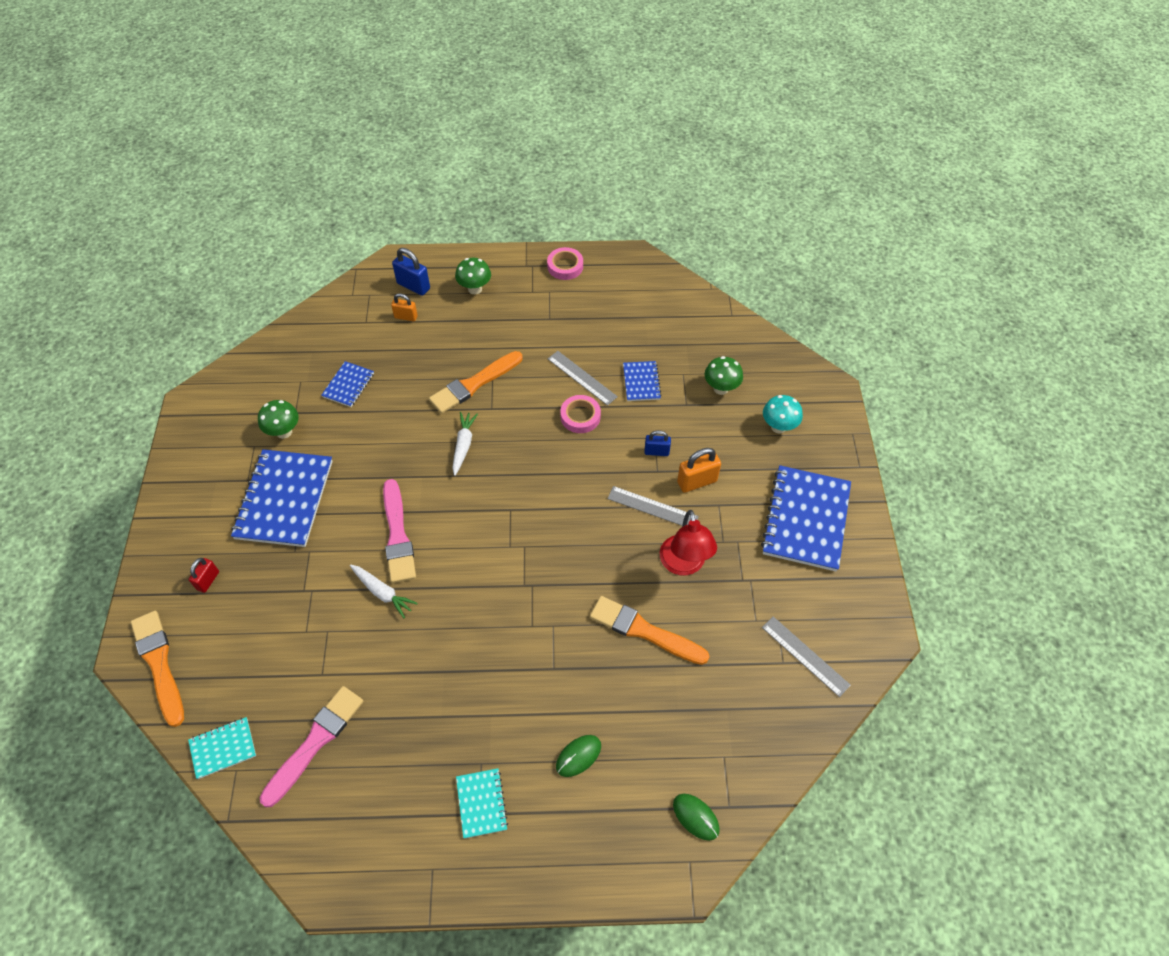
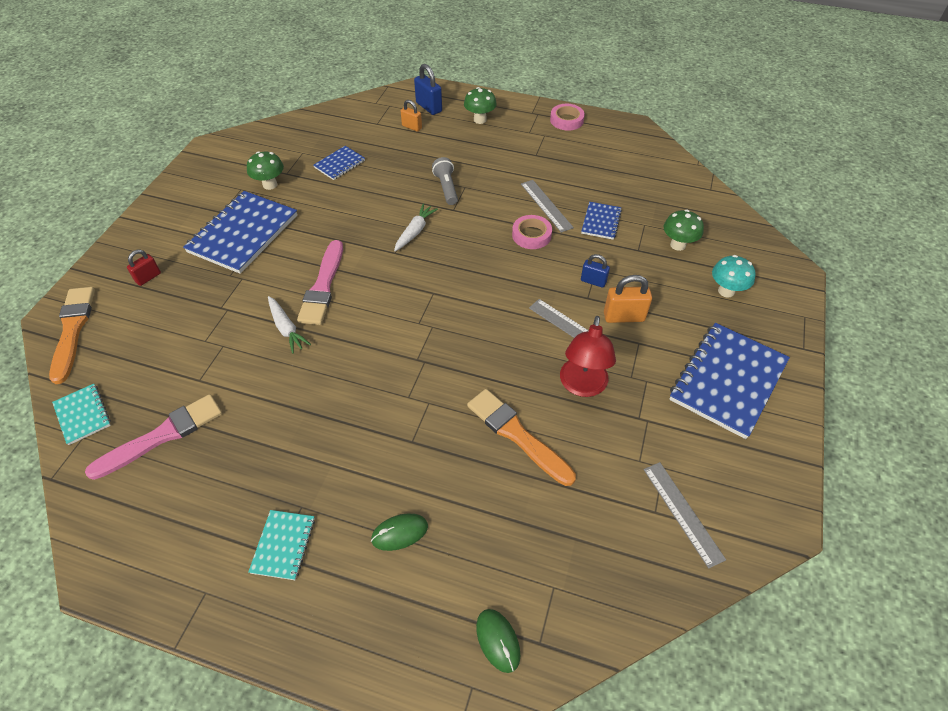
camera: 20 degrees right, 5 degrees down
(223, 748) = (83, 415): turquoise notebook -> turquoise notebook turned 60 degrees clockwise
(474, 384) = (446, 188): orange brush -> grey flashlight

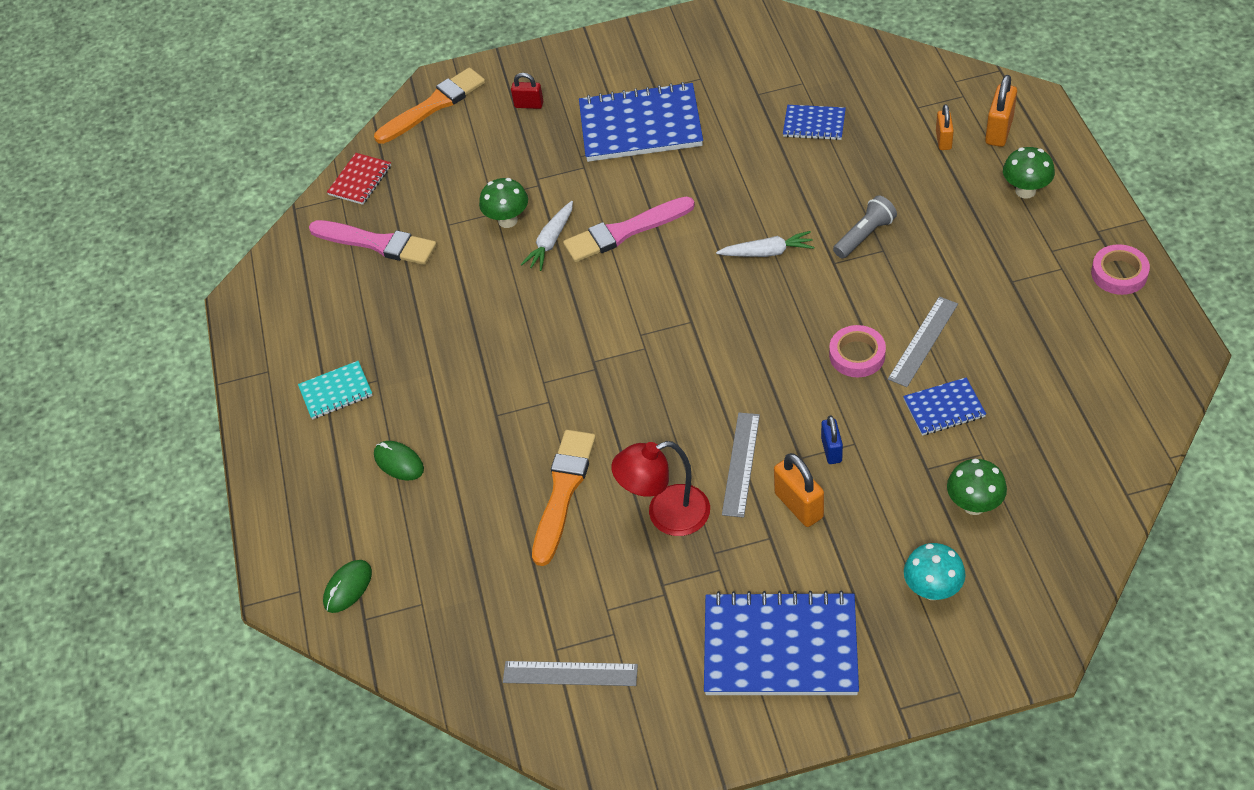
camera: 65 degrees right, 0 degrees up
(83, 415) = (360, 180): turquoise notebook -> red notebook
(270, 185) = (727, 94): green mushroom -> green mushroom (507, 220)
(429, 107) = (999, 131): blue padlock -> orange padlock
(682, 513) = (570, 673): grey ruler -> grey ruler turned 60 degrees clockwise

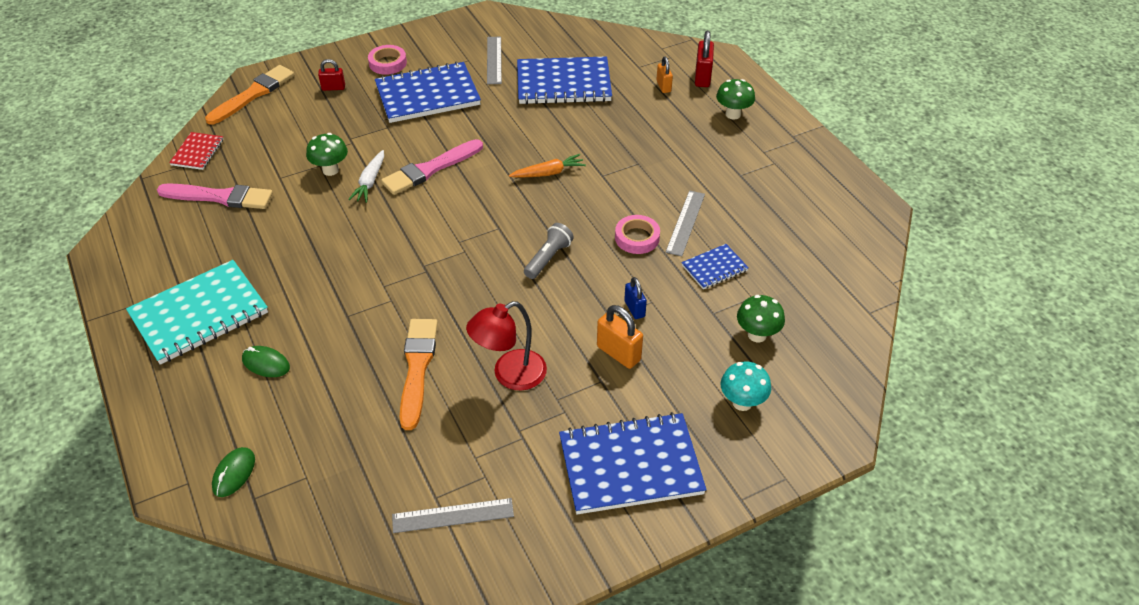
camera: 20 degrees left, 5 degrees down
(336, 392) = (199, 314): turquoise notebook -> turquoise notebook, size x2.02
(741, 464) = (563, 328): grey ruler -> grey ruler (494, 60)
(767, 252) = (549, 173): white carrot -> orange carrot
(814, 124) = (563, 83): blue notebook -> blue notebook, size x2.02
(864, 235) = (621, 154): grey flashlight -> grey flashlight (548, 258)
(999, 131) = (702, 77): orange padlock -> red padlock
(1119, 273) = (817, 162): pink tape -> pink tape (388, 63)

